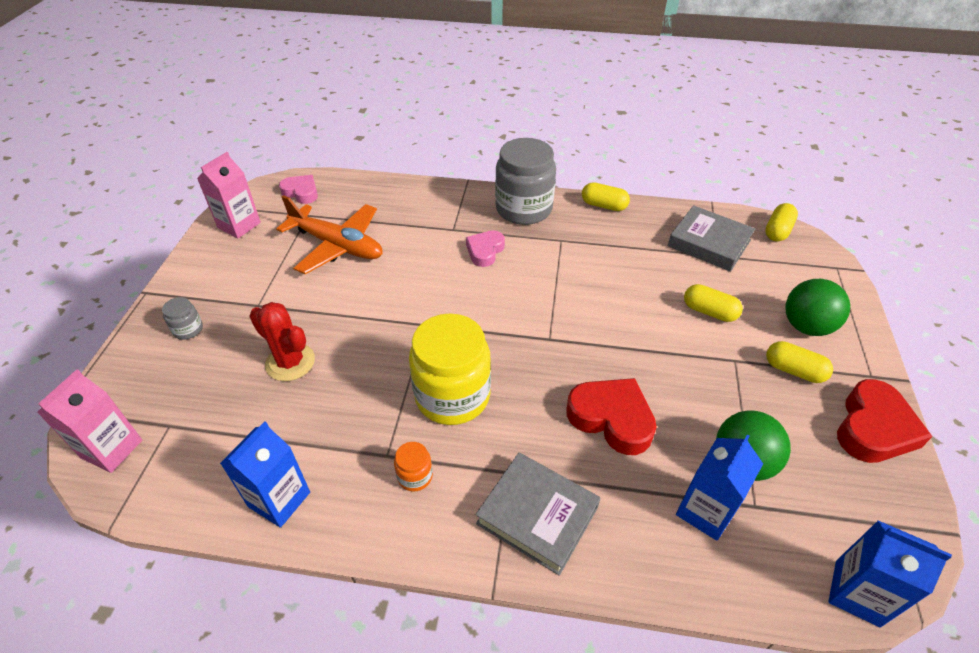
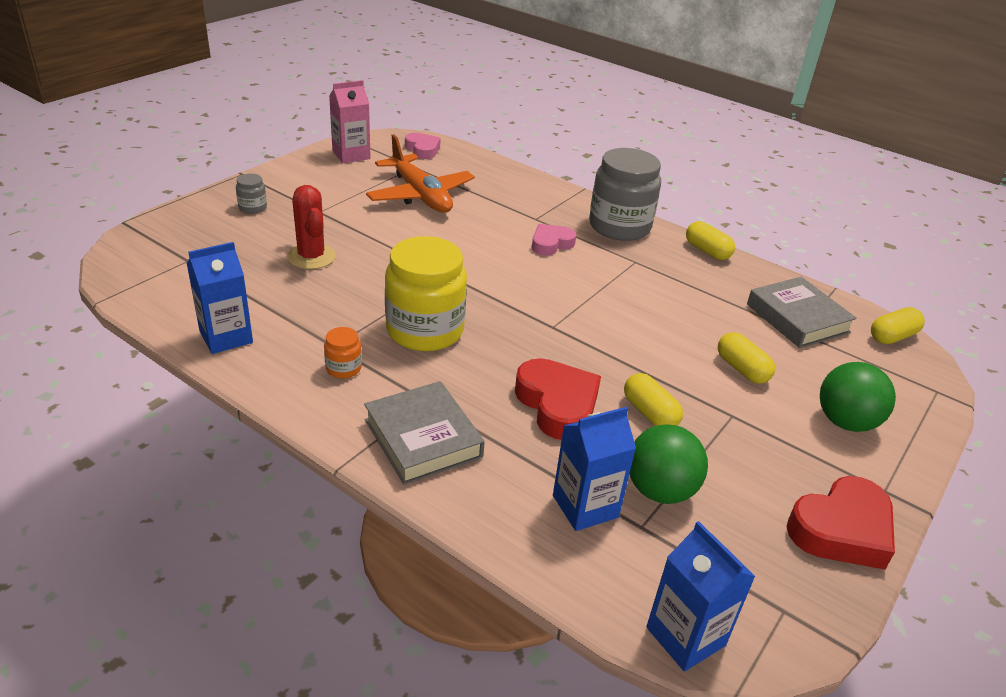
camera: 25 degrees right, 10 degrees down
(112, 449) = (137, 258): pink carton -> none
(794, 370) = (793, 449): yellow capsule -> yellow capsule (650, 413)

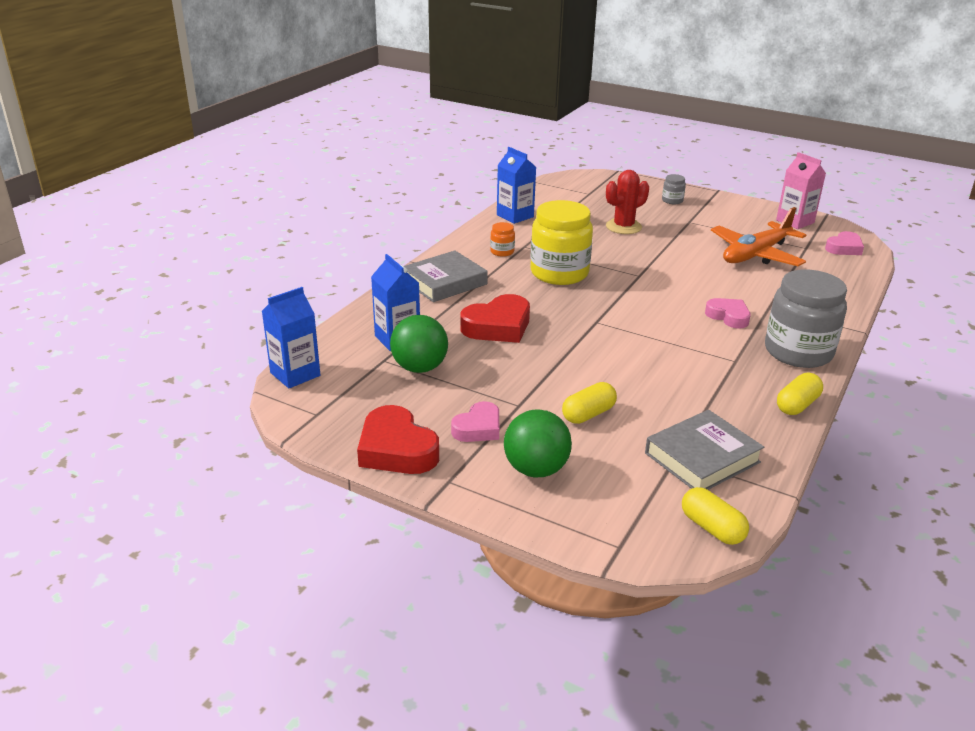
camera: 85 degrees right, 5 degrees down
(650, 413) = (504, 365): yellow capsule -> none
(783, 454) = (478, 428): none -> pink heart

